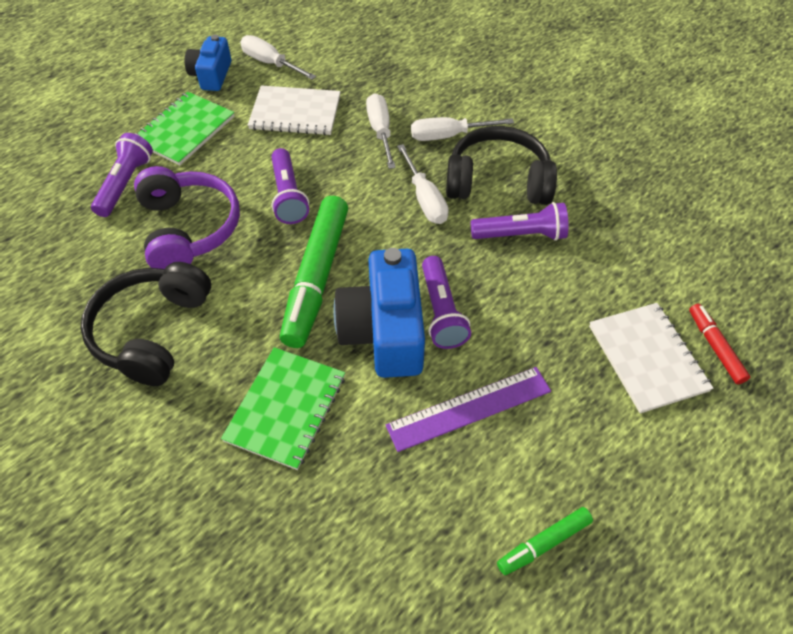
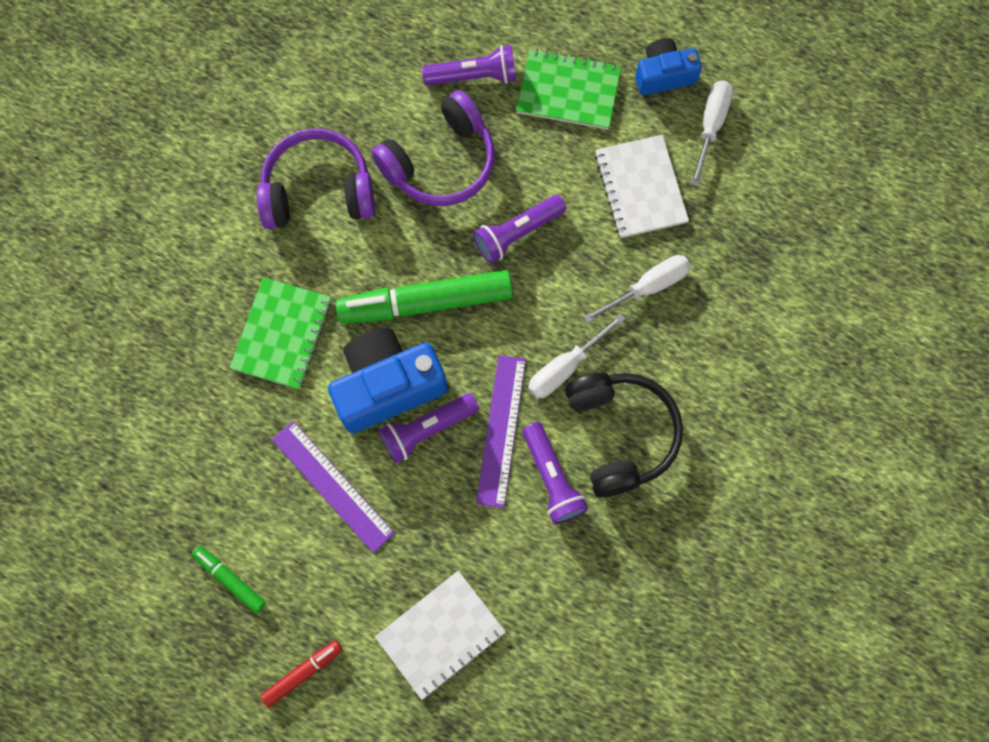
camera: 70 degrees right, 20 degrees up
(152, 331) = (318, 190): black headphones -> purple headphones
(286, 408) = (282, 334): green notebook -> green notebook turned 75 degrees counterclockwise
(449, 136) = (670, 361): white screwdriver -> none
(464, 257) = (501, 430): none -> purple ruler
(715, 347) = (476, 698): red marker -> red marker (302, 673)

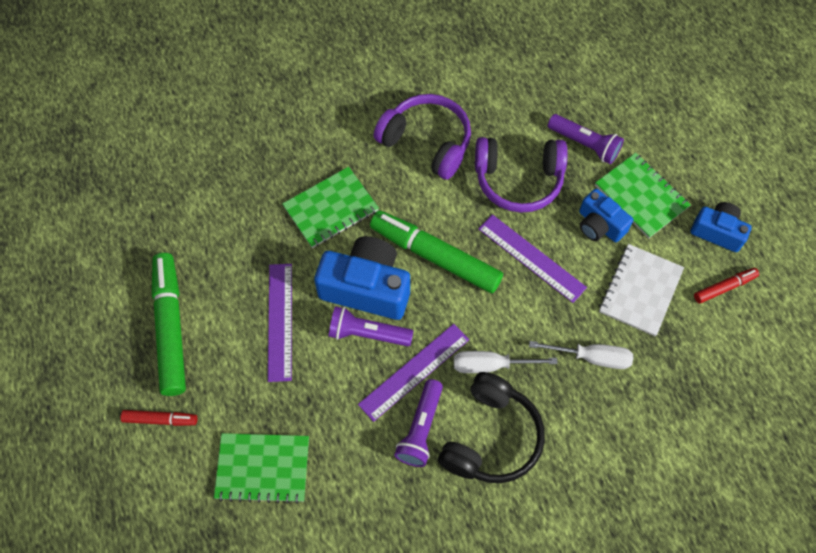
camera: 40 degrees right, 10 degrees down
(230, 579) = (170, 327): green marker -> green marker, size x2.06
(440, 634) = (263, 468): white notebook -> green notebook
(517, 233) = (531, 258): purple flashlight -> purple ruler
(553, 150) = (599, 225): none -> blue camera
(710, 126) = (724, 287): white screwdriver -> red marker

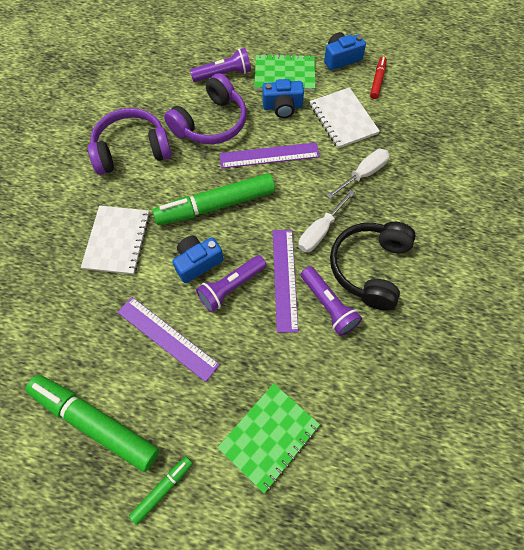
camera: 50 degrees left, 0 degrees up
(160, 419) = (162, 489): red marker -> green marker
(331, 208) = (117, 240): green notebook -> white notebook
(366, 288) = (197, 262): blue camera -> blue camera, size x0.59
(491, 437) = (369, 268): black headphones -> black headphones turned 135 degrees counterclockwise

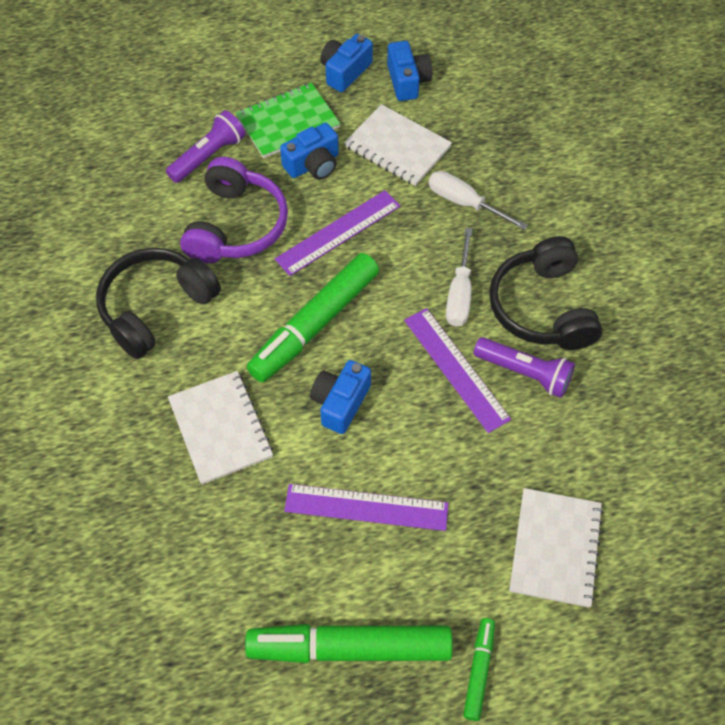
camera: 30 degrees left, 5 degrees down
(132, 150) = (156, 308): purple headphones -> black headphones
(231, 287) = (400, 410): purple flashlight -> none
(269, 436) = (555, 548): green notebook -> white notebook
(363, 174) = (464, 203): white screwdriver -> white screwdriver turned 75 degrees counterclockwise
(377, 81) = (407, 81): red marker -> blue camera

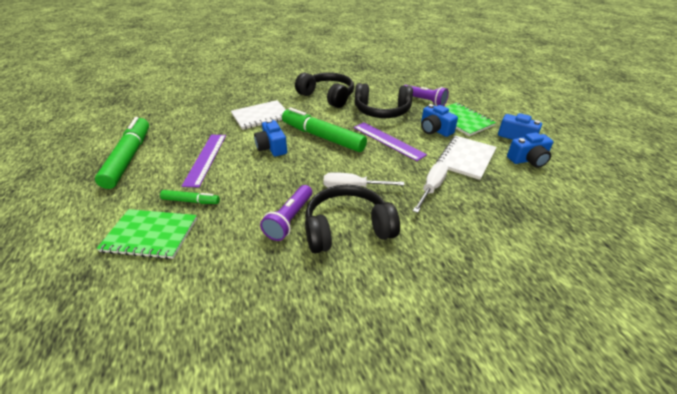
camera: 85 degrees right, 20 degrees down
(236, 226) = (382, 111): purple headphones -> black headphones
(340, 403) = (272, 147): blue camera -> blue camera turned 135 degrees counterclockwise
(456, 368) = (293, 188): purple ruler -> none
(478, 670) = (89, 202): green marker -> green marker (191, 201)
(555, 548) = (150, 235): white notebook -> green notebook

